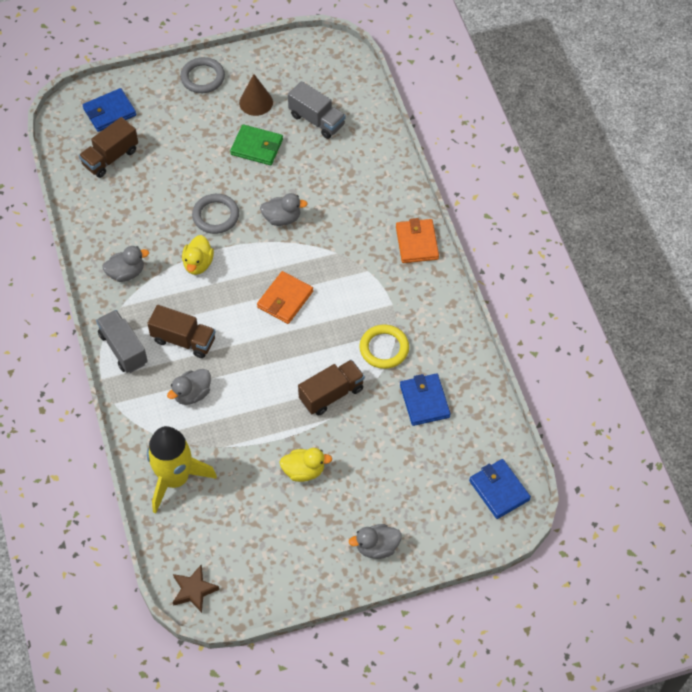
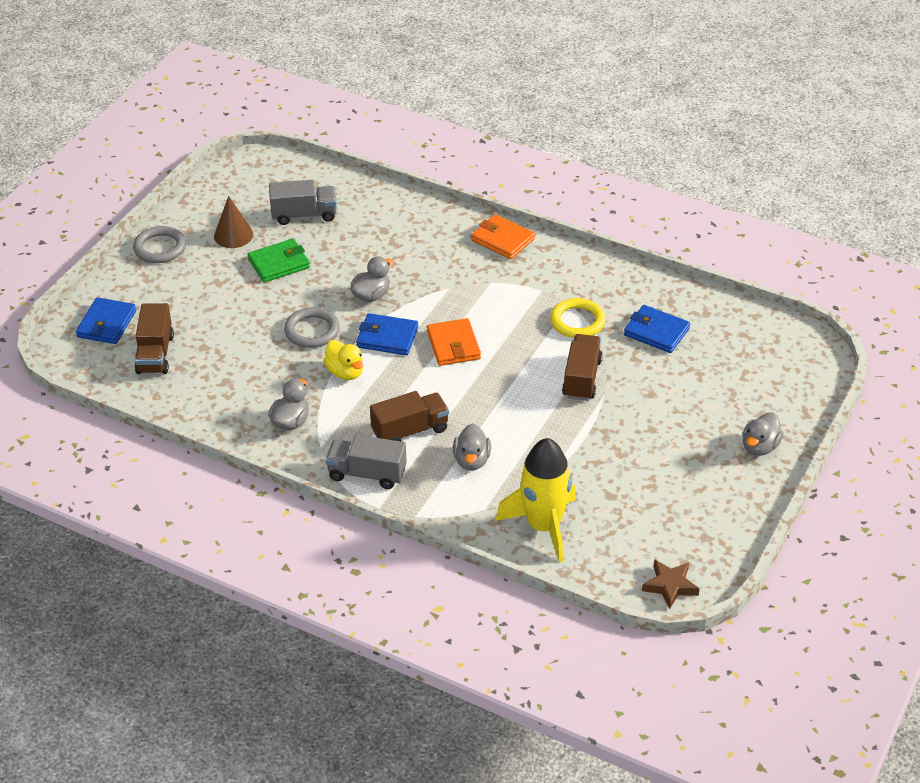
camera: 45 degrees left, 15 degrees down
(304, 471) = (635, 442): yellow duck -> none
(499, 490) = (788, 345): blue wallet -> blue wallet (387, 337)

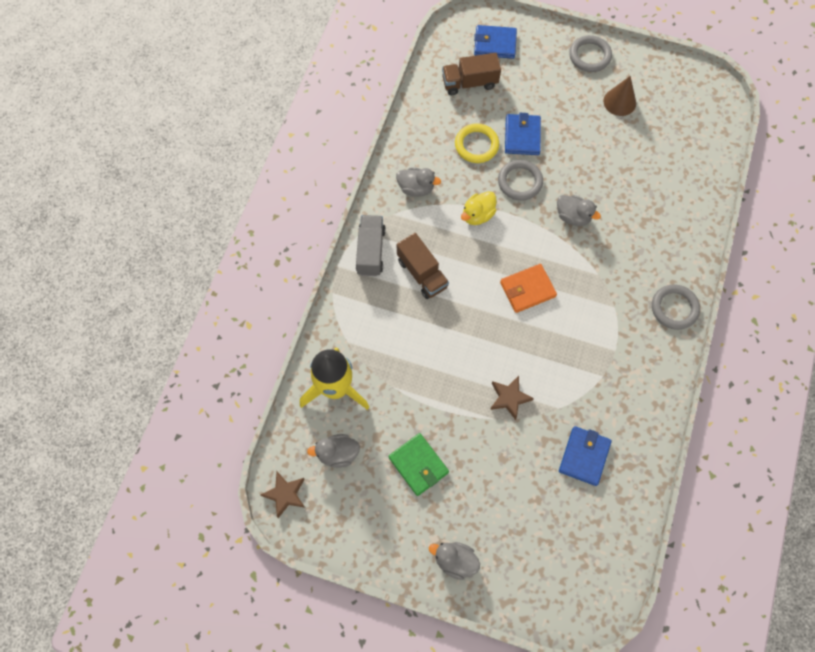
camera: 80 degrees right, 25 degrees up
(279, 263) = (594, 141): green wallet -> green wallet (418, 465)
(304, 215) = (661, 147): grey truck -> none
(387, 337) = (525, 238): blue wallet -> blue wallet (522, 136)
(472, 460) = (397, 324): grey duck -> grey duck (337, 454)
(502, 240) = (674, 308): orange wallet -> grey ring
(577, 321) = (581, 386): yellow ring -> yellow ring (476, 145)
(582, 378) = (509, 398): brown truck -> brown star

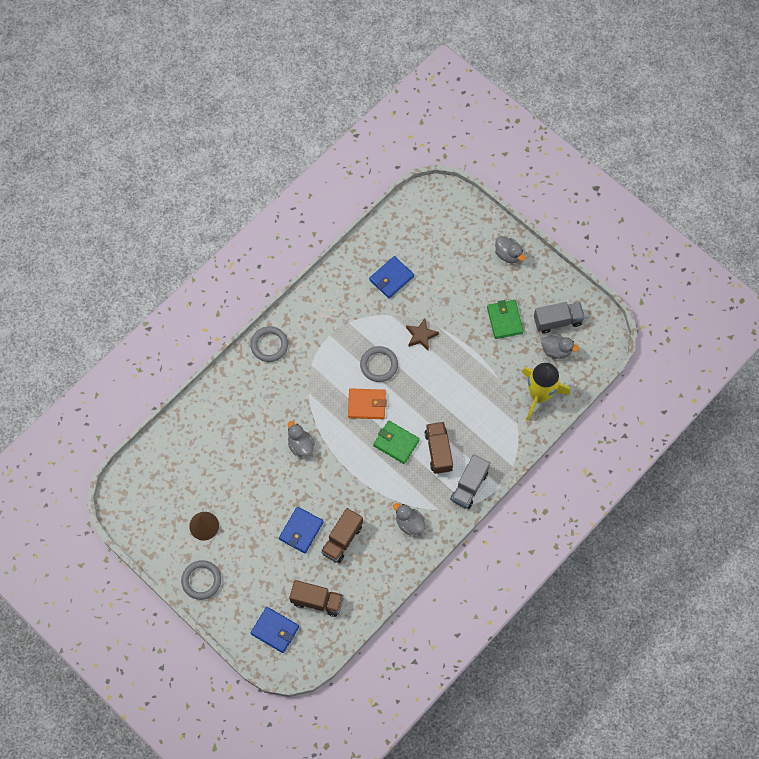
camera: 155 degrees left, 0 degrees up
(285, 494) = (602, 340): brown star -> none
(352, 494) = (557, 321): none -> grey truck
(473, 262) = (396, 443): none -> green wallet
(476, 145) = (342, 539): yellow ring -> brown truck
(477, 215) = (372, 479): yellow duck -> none
(520, 182) = (325, 492): grey ring -> grey ring (379, 365)

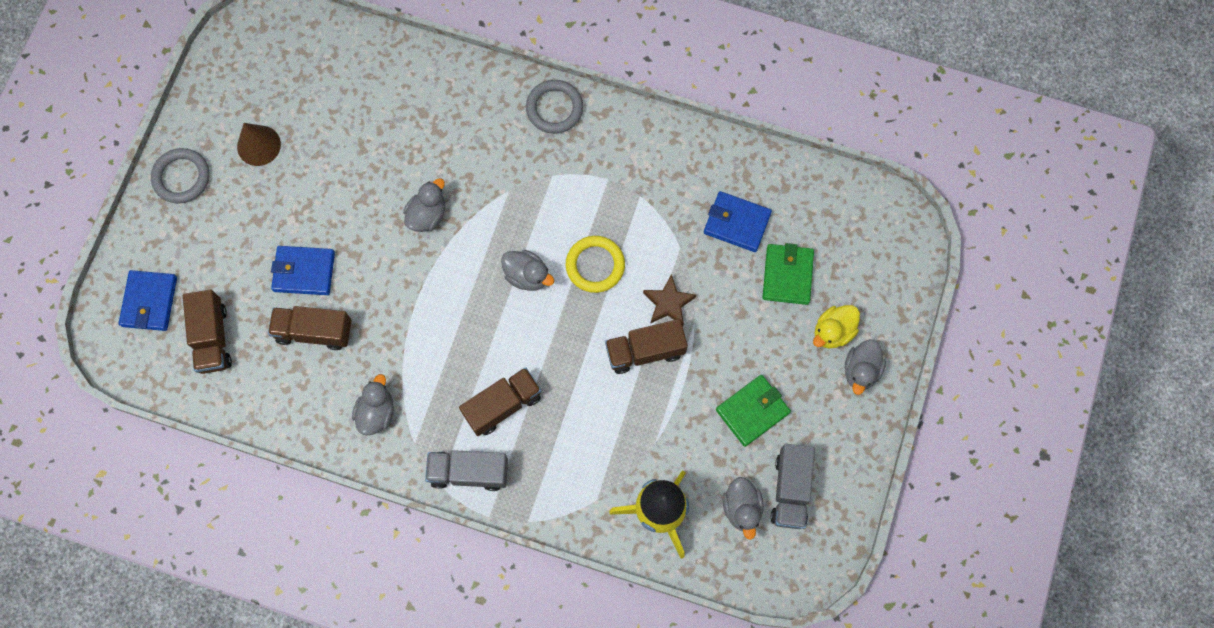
camera: 65 degrees right, 5 degrees up
(367, 405) = (527, 276): orange wallet -> grey duck
(379, 365) = (595, 265): grey ring -> yellow ring
(396, 443) = (488, 341): green wallet -> green wallet (787, 275)
(443, 360) = (645, 351): none -> brown truck
(479, 258) = (833, 332): none -> yellow duck
(557, 321) = (790, 490): grey truck -> grey truck turned 45 degrees clockwise

